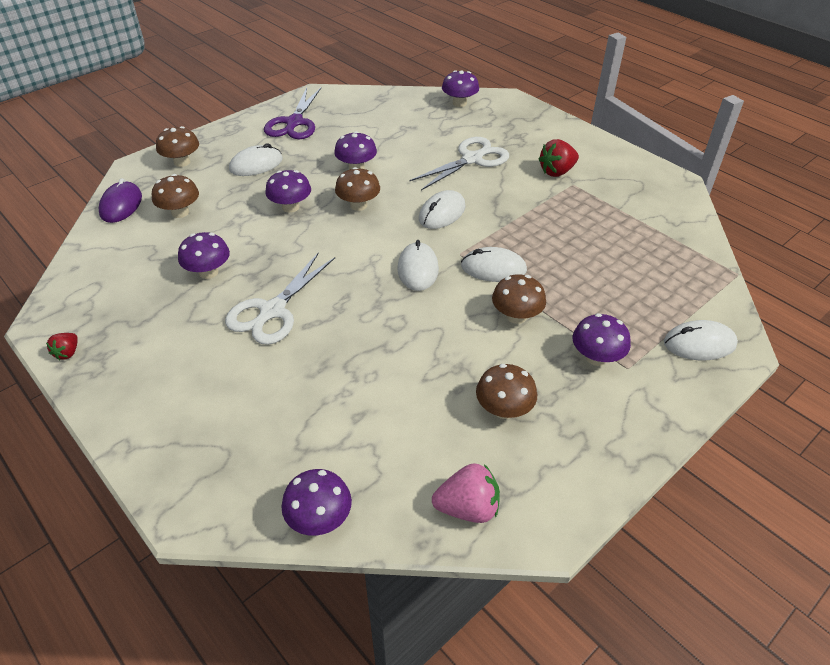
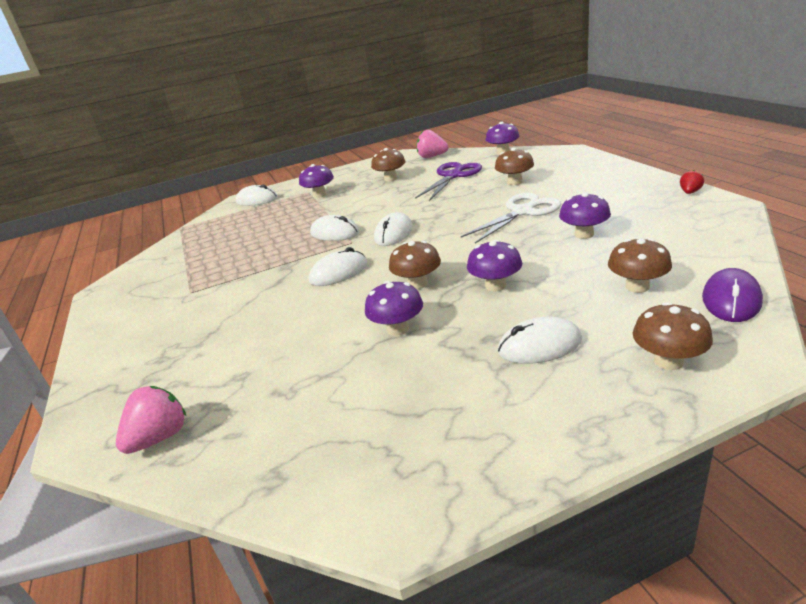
camera: 155 degrees left, 15 degrees down
(294, 122) = (465, 430): purple scissors -> purple scissors (453, 176)
(459, 103) = (160, 437): purple mushroom -> pink strawberry
(472, 159) = (252, 328): white scissors -> none
(516, 316) = (346, 210): brown mushroom -> brown mushroom (515, 182)
(557, 172) = (185, 306): red strawberry -> none

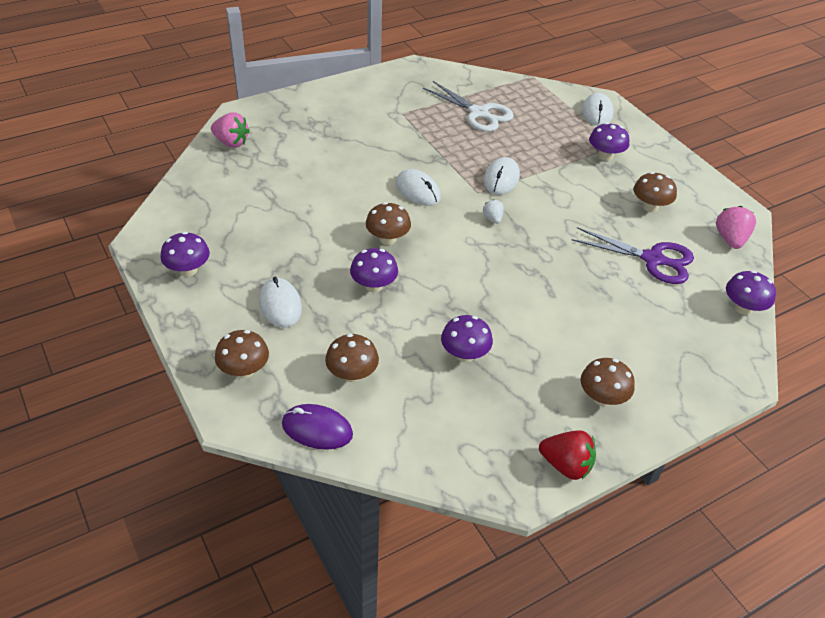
camera: 75 degrees right, 15 degrees up
(393, 233) = (492, 218): white mouse -> white strawberry
(397, 328) = (321, 231): purple mushroom -> purple mushroom (188, 270)
(515, 182) = (623, 312): brown mushroom -> brown mushroom (602, 398)
(522, 212) = (530, 313): white scissors -> white scissors (478, 113)
(690, 192) = (566, 465): red strawberry -> red strawberry, size x1.74

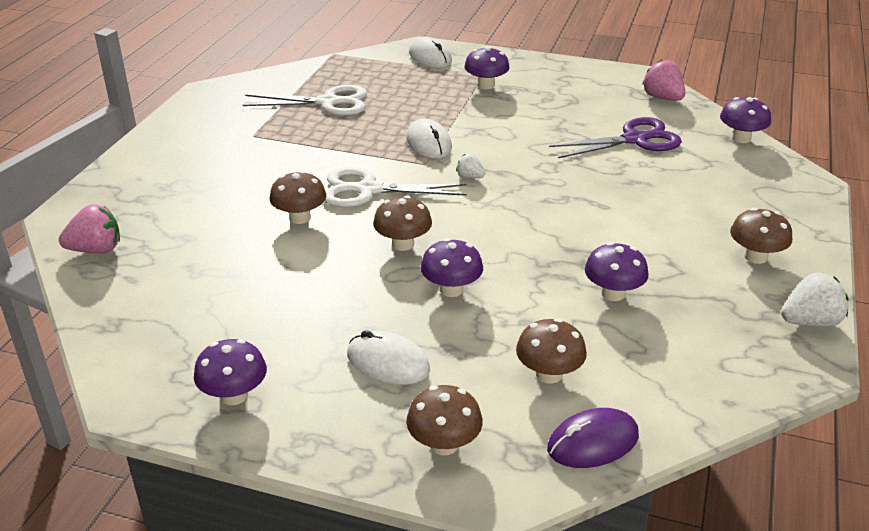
camera: 40 degrees left, 10 degrees down
(418, 190) = (368, 190): white mouse -> white scissors
(566, 465) = (810, 322): red strawberry -> white strawberry
(650, 207) = (575, 104): brown mushroom -> brown mushroom (300, 218)

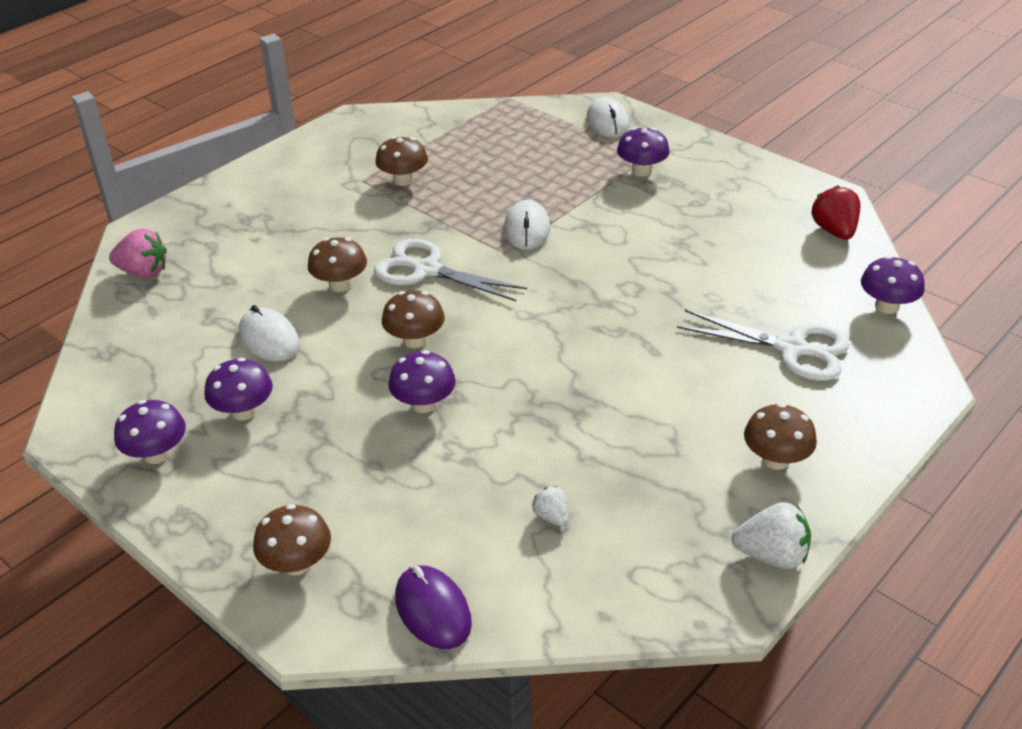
camera: 25 degrees right, 5 degrees up
(328, 102) = (461, 157): white scissors -> white scissors (791, 349)
(388, 362) = (308, 464): white mouse -> white mouse (269, 339)
(470, 177) = (539, 280): white strawberry -> white strawberry (551, 517)
(549, 374) = (447, 524): brown mushroom -> brown mushroom (403, 180)
(592, 442) = (433, 610): purple mouse -> purple mouse turned 60 degrees clockwise
(613, 293) = (582, 456): purple mushroom -> purple mushroom (243, 411)
(635, 140) = (756, 278): purple scissors -> none
(662, 98) = (834, 231): pink strawberry -> red strawberry

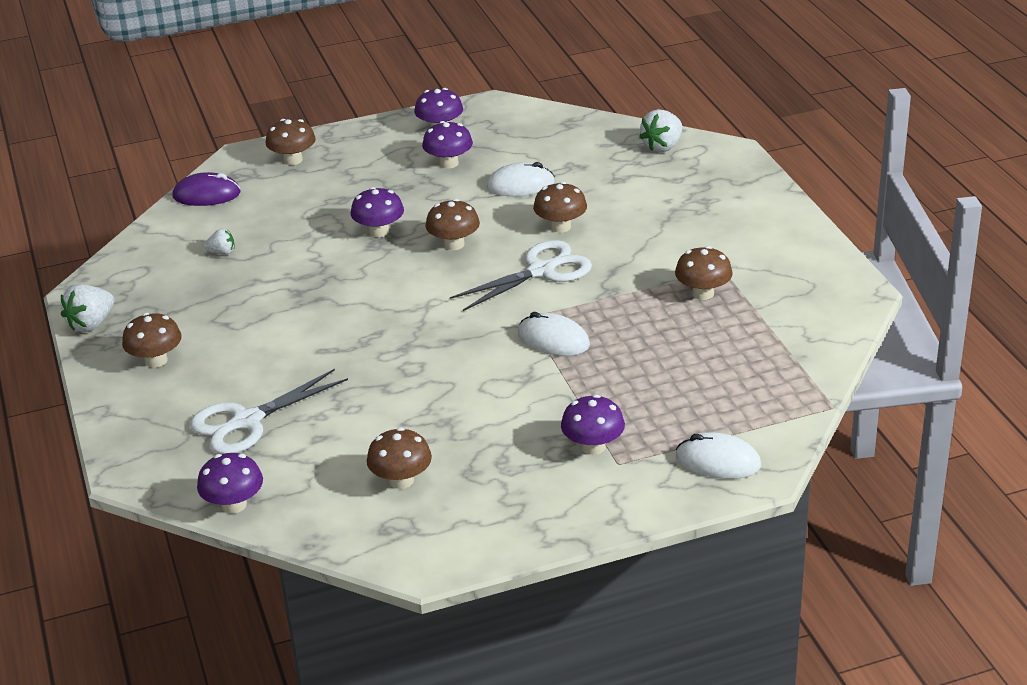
camera: 120 degrees right, 5 degrees down
(144, 272) = (662, 146): pink strawberry -> white strawberry
(767, 237) = (401, 480): none -> brown mushroom
(834, 231) = (367, 531): red strawberry -> none

